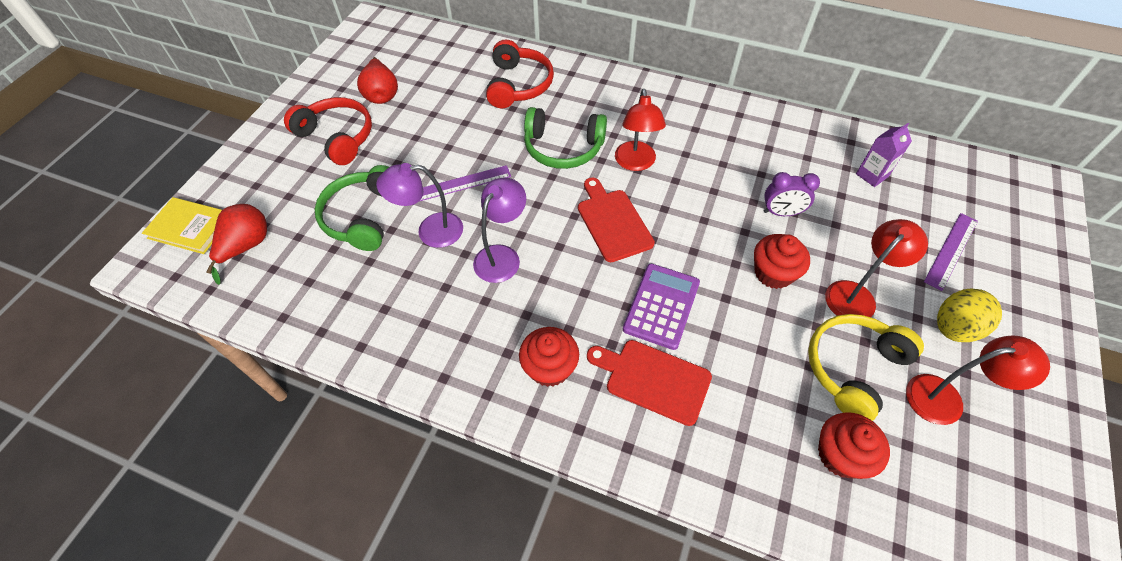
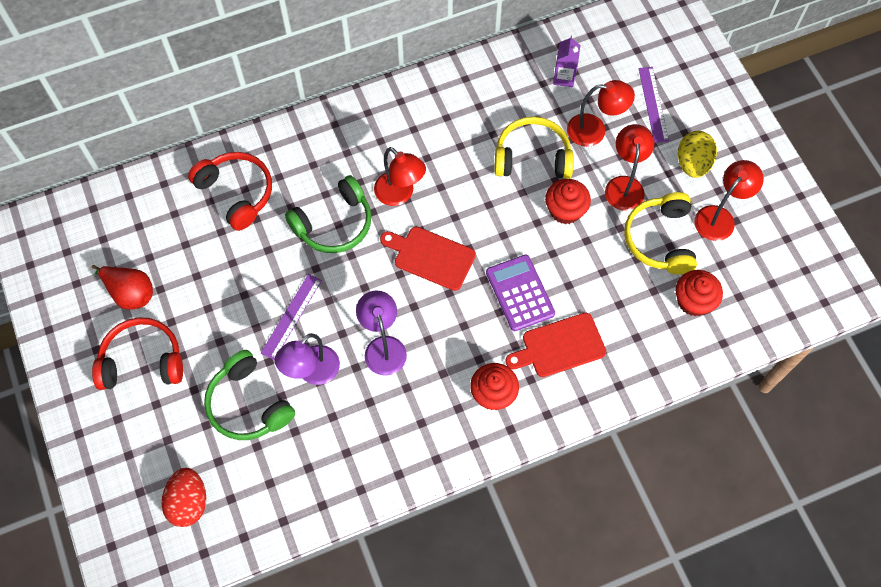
camera: 45 degrees left, 10 degrees up
(190, 228) = (123, 529): yellow book -> none
(246, 247) = (189, 502): red pear -> red egg
(781, 213) = (532, 157): purple clock -> yellow headphones
(865, 232) = (594, 130): none -> red lamp

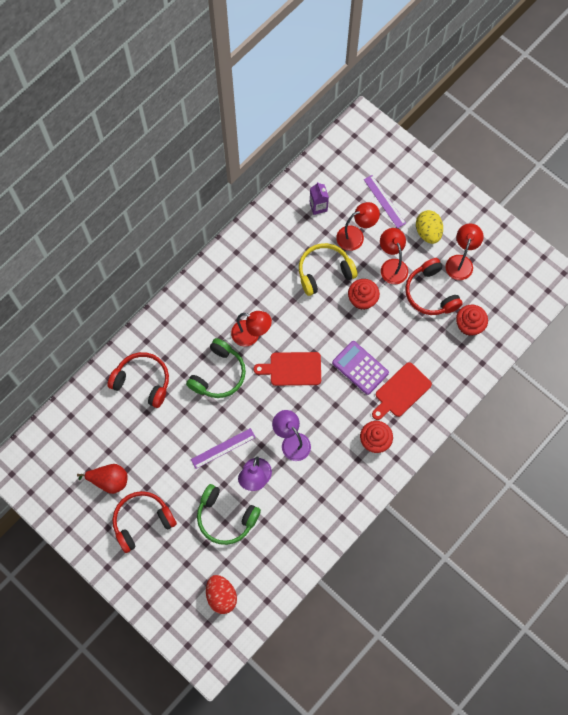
camera: 25 degrees left, 5 degrees up
(291, 316) = (223, 448): purple ruler -> purple ruler turned 60 degrees clockwise
(660, 239) = (430, 293): yellow headphones -> red headphones

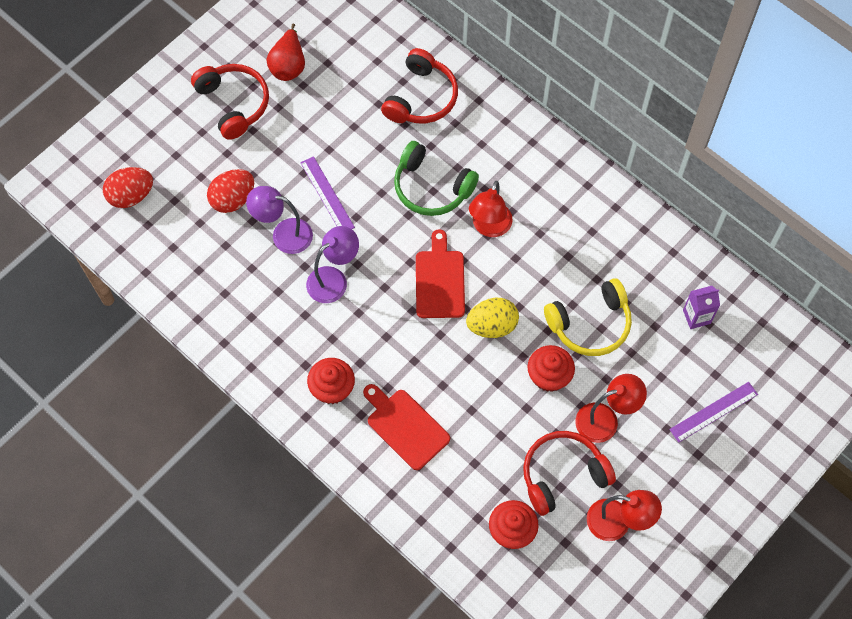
camera: 90 degrees right, 5 degrees down
(226, 517) = (233, 199): green headphones -> red egg
(324, 272) = (590, 324): yellow headphones -> yellow headphones turned 90 degrees clockwise
(355, 236) = (651, 368): red lamp -> none
(360, 368) = (442, 371): purple calculator -> none
(428, 232) = (665, 475): yellow egg -> yellow egg (492, 326)

